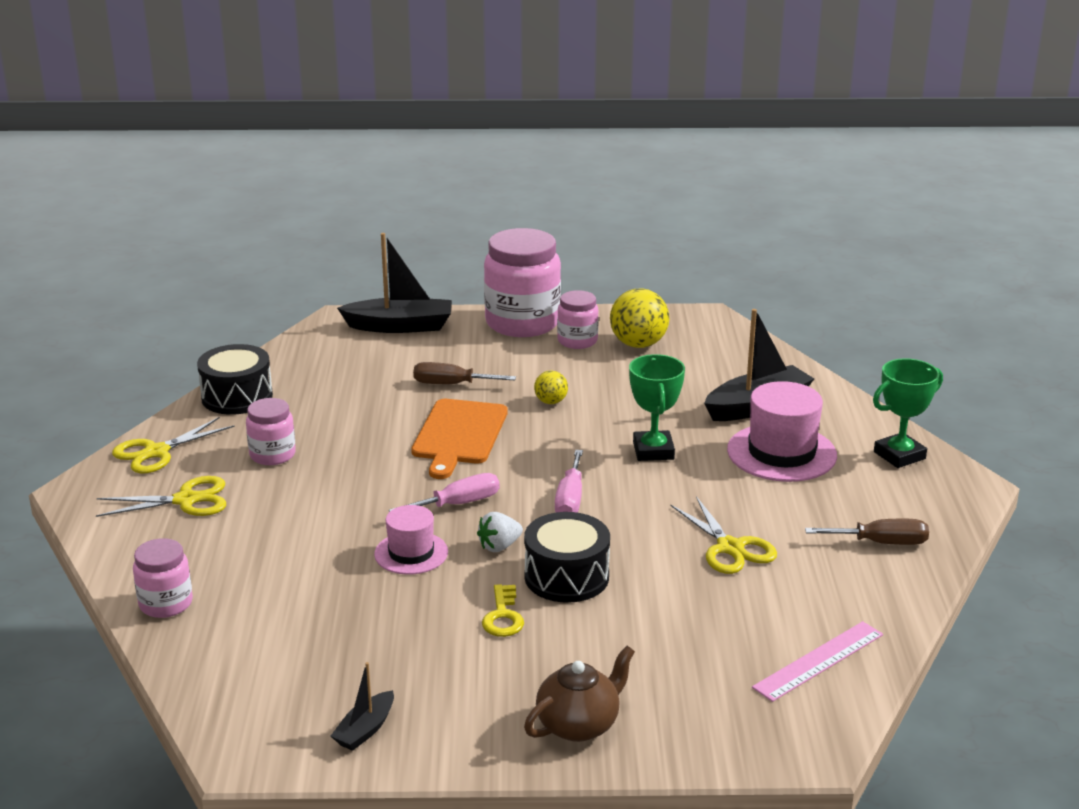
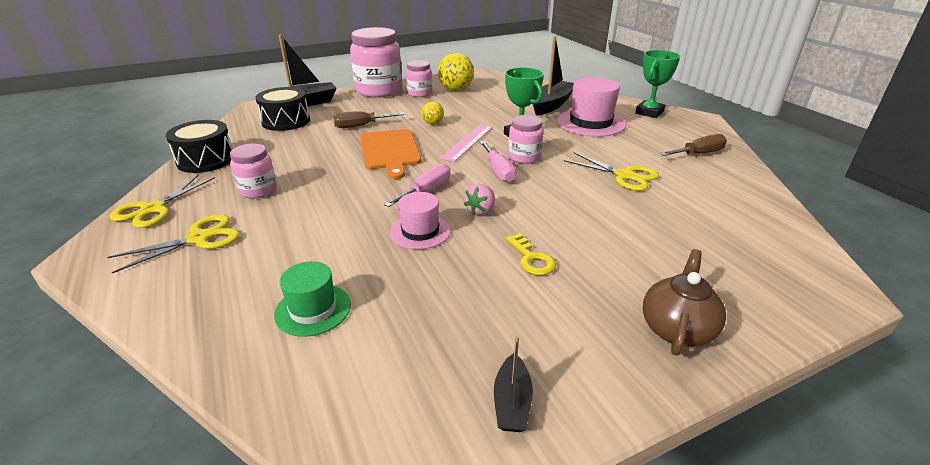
camera: 25 degrees left, 5 degrees up
(166, 604) = (224, 335): pink jar -> pink jar (524, 157)
(252, 603) = (313, 309): none -> green hat
(499, 546) = (480, 211): white strawberry -> pink strawberry
(566, 577) = (546, 218): black drum -> black drum (286, 121)
(818, 661) = (760, 228): pink ruler -> pink ruler (467, 142)

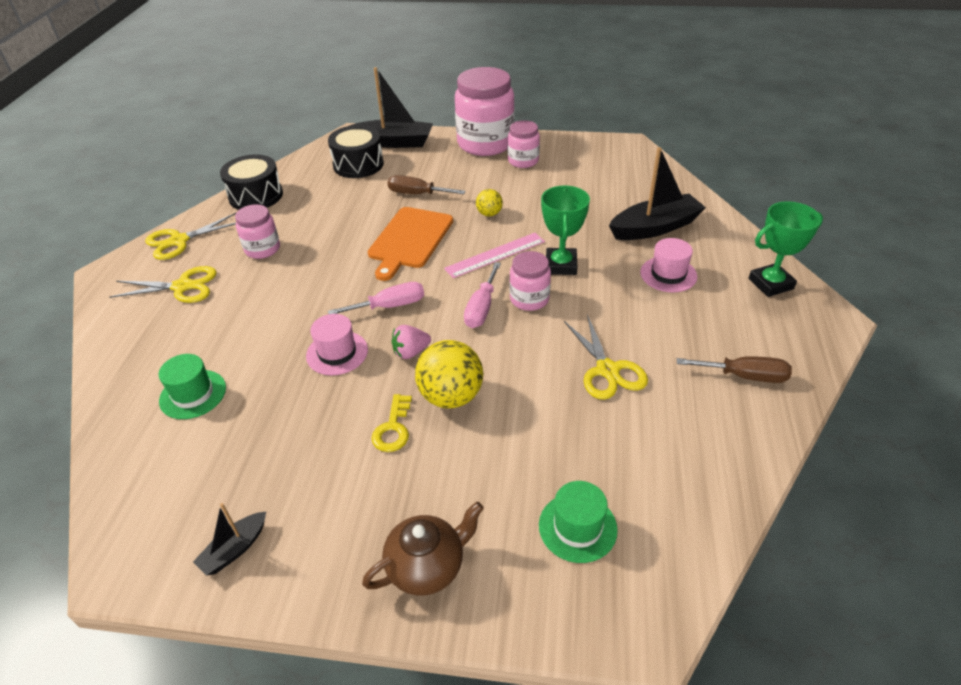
camera: 35 degrees right, 10 degrees up
(456, 89) = (569, 166): yellow ball -> yellow ball (451, 396)
(590, 123) = (668, 274): pink hat -> pink hat, size x0.61
(729, 259) = (577, 527): none -> green hat

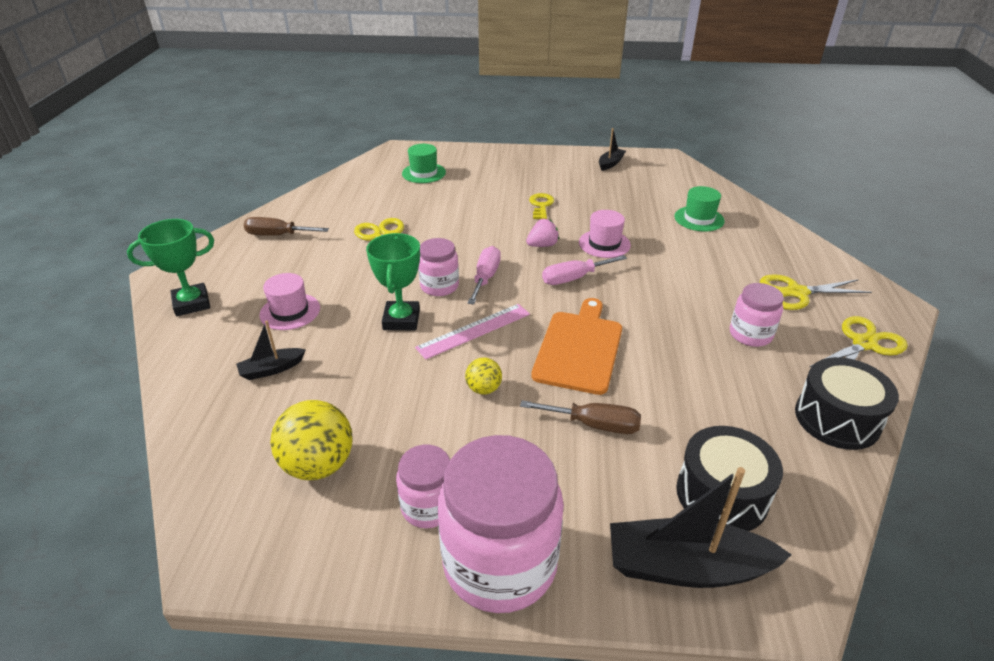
camera: 175 degrees right, 5 degrees down
(427, 566) = (505, 161): brown teapot -> none
(451, 396) = (504, 221): yellow ball -> yellow ball (318, 465)
(655, 227) = (272, 369): black boat -> black boat, size x0.52

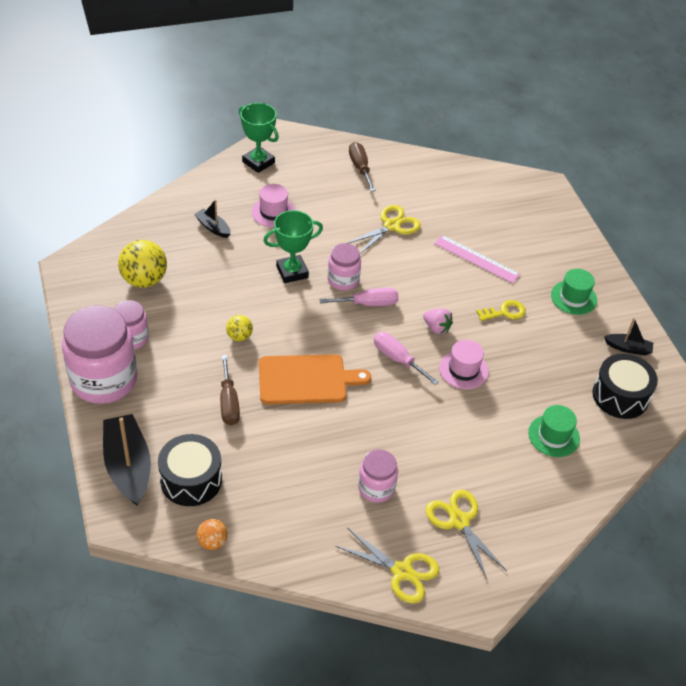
camera: 65 degrees right, 10 degrees up
(424, 173) = (512, 217): green hat -> green hat (573, 297)
(474, 331) = (299, 315): pink ruler -> pink ruler (476, 259)
(831, 495) = (212, 542): none -> orange ball
(837, 419) = (293, 548): black drum -> black drum (620, 396)

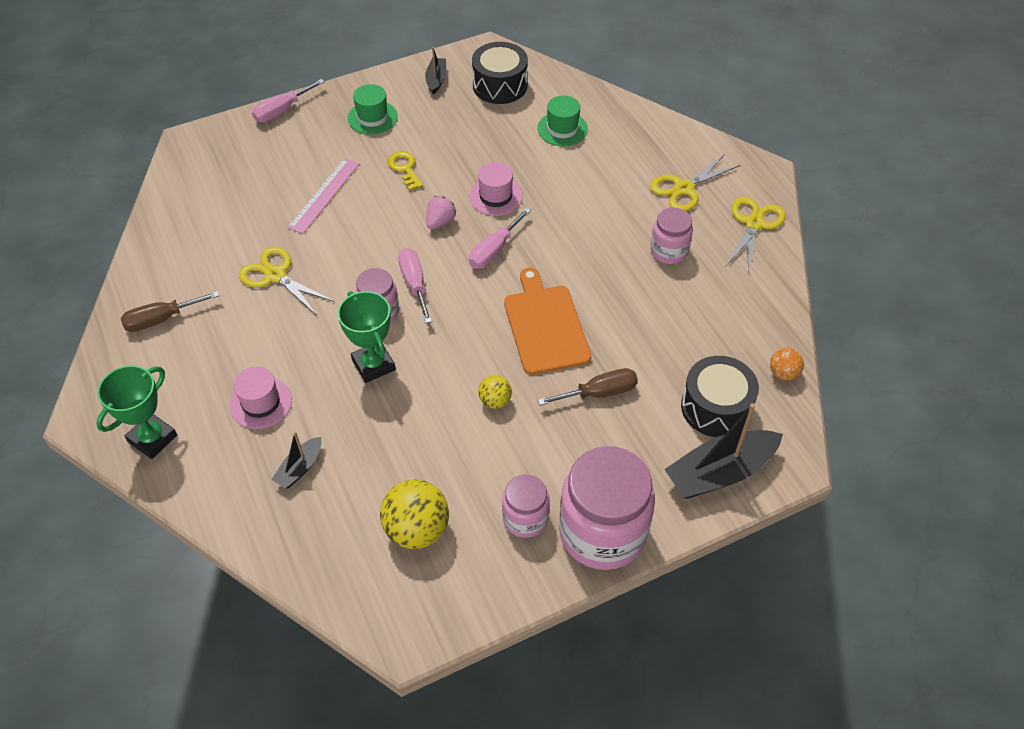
camera: 95 degrees left, 5 degrees up
(584, 240) = (282, 110): none -> pink screwdriver

